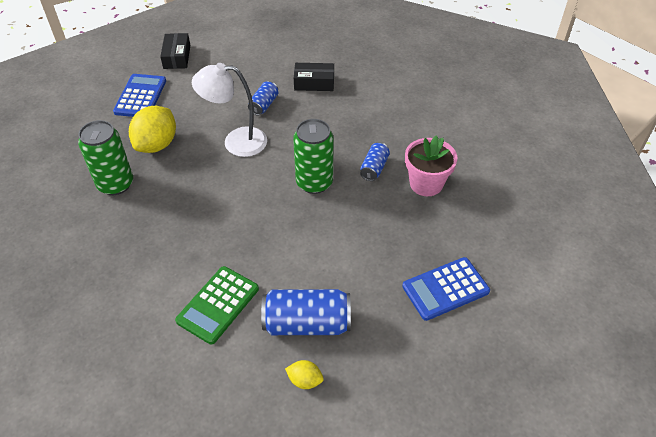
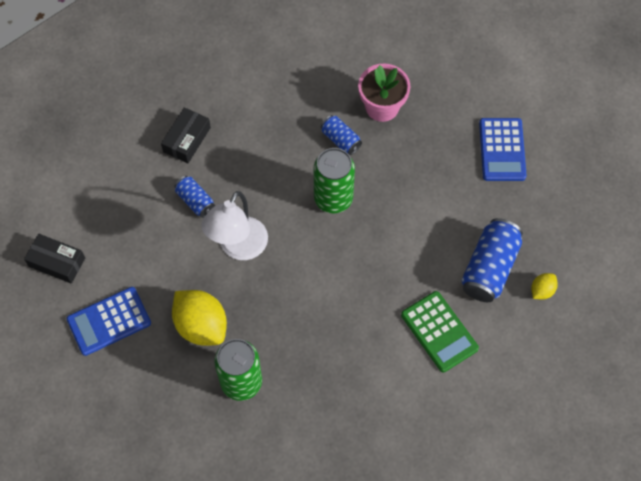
camera: 65 degrees left, 15 degrees up
(140, 96) = (109, 321): blue calculator -> blue calculator turned 60 degrees counterclockwise

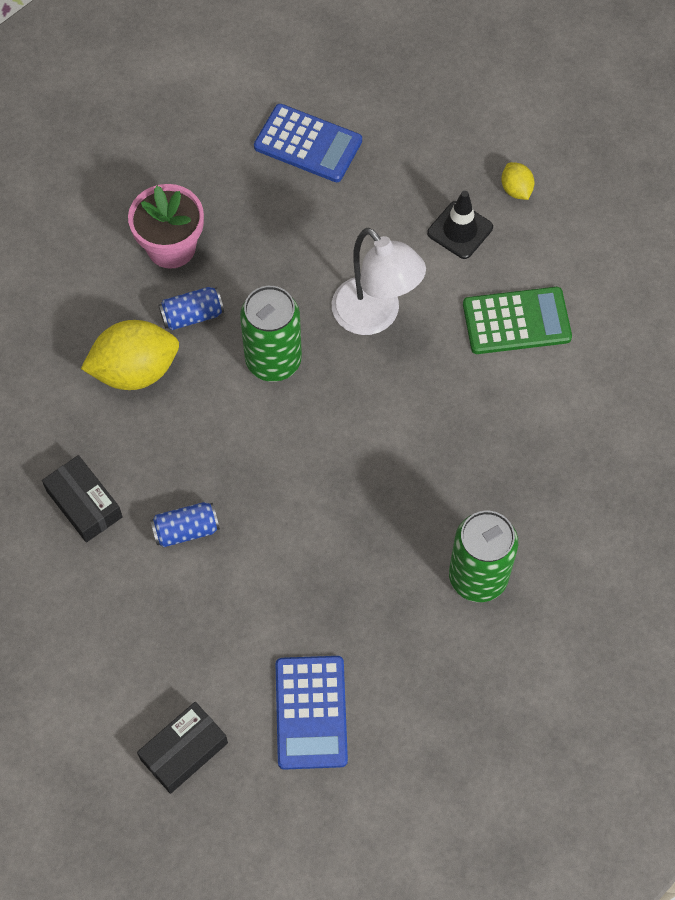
camera: 65 degrees left, 0 degrees up
(201, 326) = (375, 595): yellow lemon -> yellow lemon (135, 370)
(238, 248) = (285, 503): white lamp -> white lamp (375, 316)
(489, 268) = (460, 230): blue can -> black traffic cone

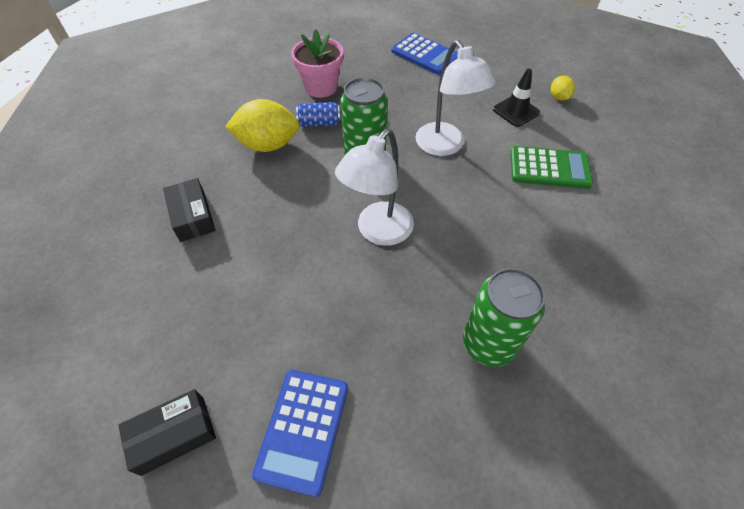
camera: 15 degrees right, 10 degrees down
(186, 530) = (258, 250): blue can -> none
(322, 469) = (378, 232): none -> white lamp

